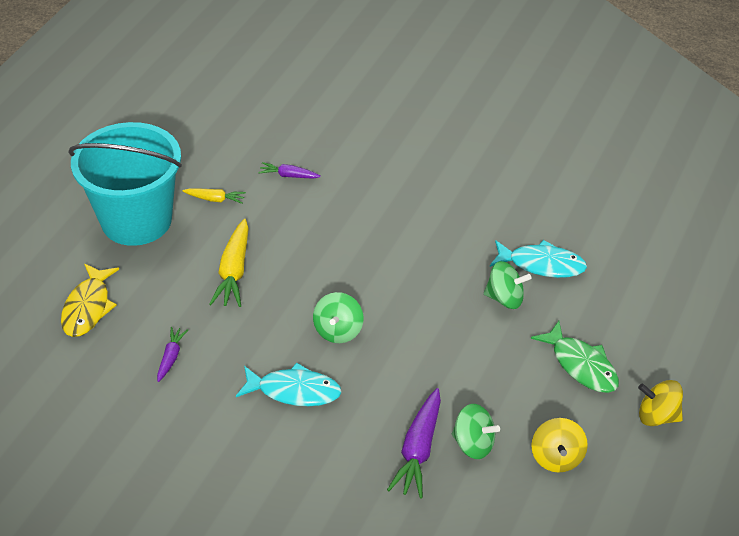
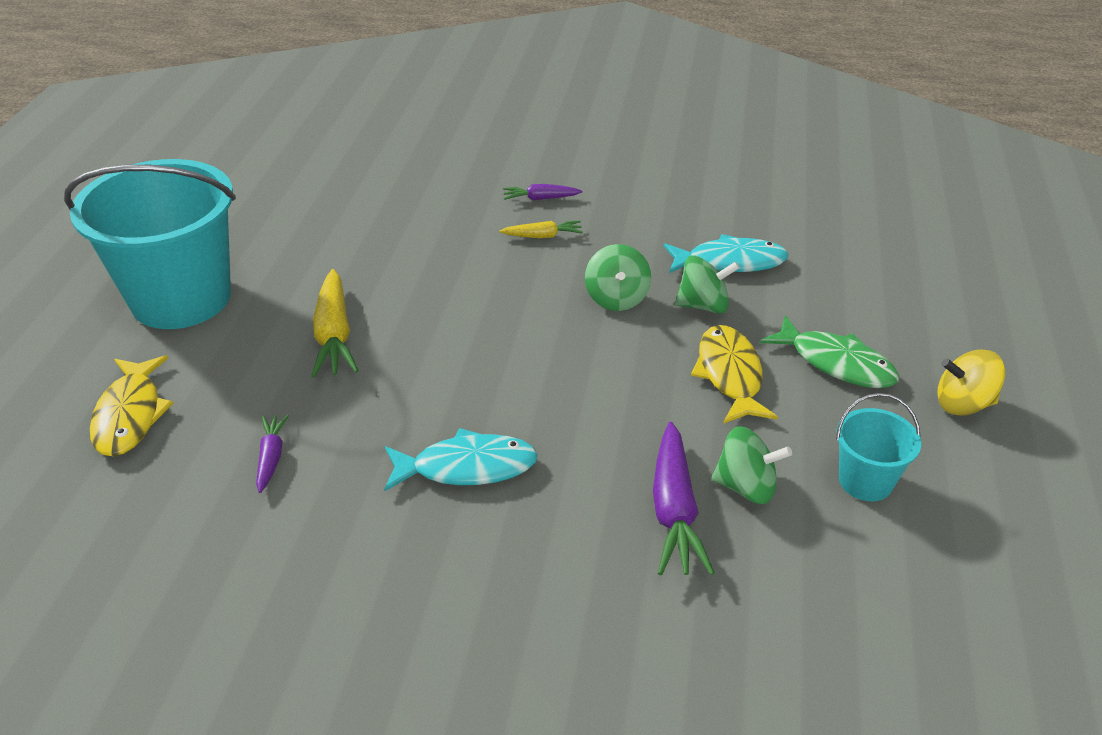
camera: 15 degrees left, 5 degrees down
(215, 199) = (285, 258): yellow carrot -> yellow carrot (543, 236)
(289, 176) = (375, 219): purple carrot -> purple carrot (540, 198)
(338, 331) = (502, 380): green spinning top -> green spinning top (616, 298)
(499, 359) = (730, 375): none -> yellow fish
(557, 458) = (865, 481): yellow spinning top -> turquoise bucket

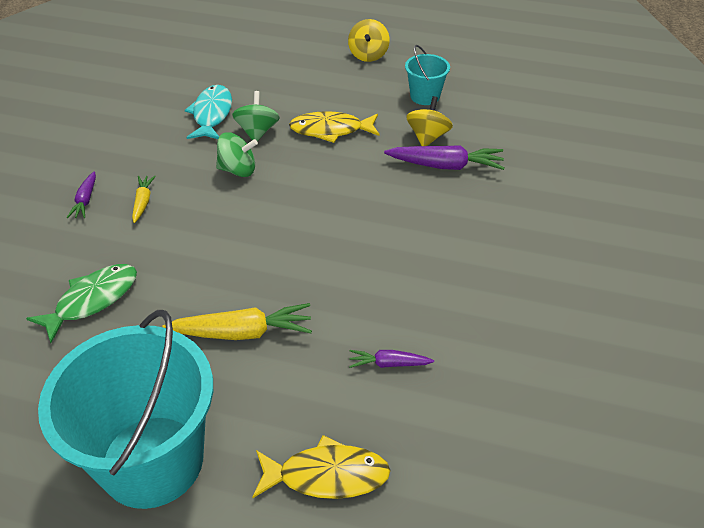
camera: 85 degrees left, 5 degrees up
(467, 467) = (406, 252): turquoise fish -> none
(746, 487) = (427, 137): green spinning top -> yellow spinning top
(836, 363) = (327, 89): green fish -> green fish (92, 300)

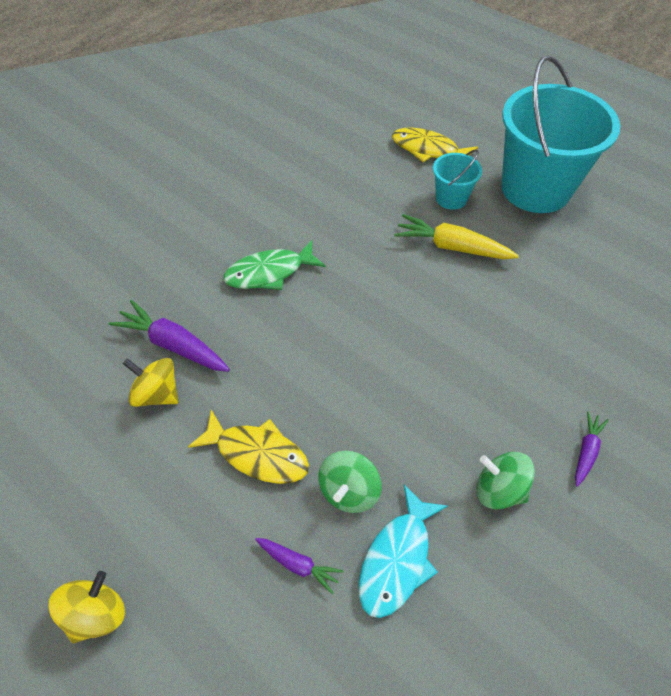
camera: 155 degrees left, 10 degrees up
(92, 300) = (576, 318): green fish -> green fish (269, 273)
(143, 202) = (518, 422): yellow carrot -> none
(238, 170) = (397, 430): green spinning top -> green spinning top (499, 489)
(389, 364) = (355, 192): purple carrot -> purple carrot (298, 564)
(425, 96) = (100, 469): turquoise bucket -> turquoise bucket (451, 198)
(427, 137) = (157, 394): yellow spinning top -> yellow spinning top turned 75 degrees clockwise

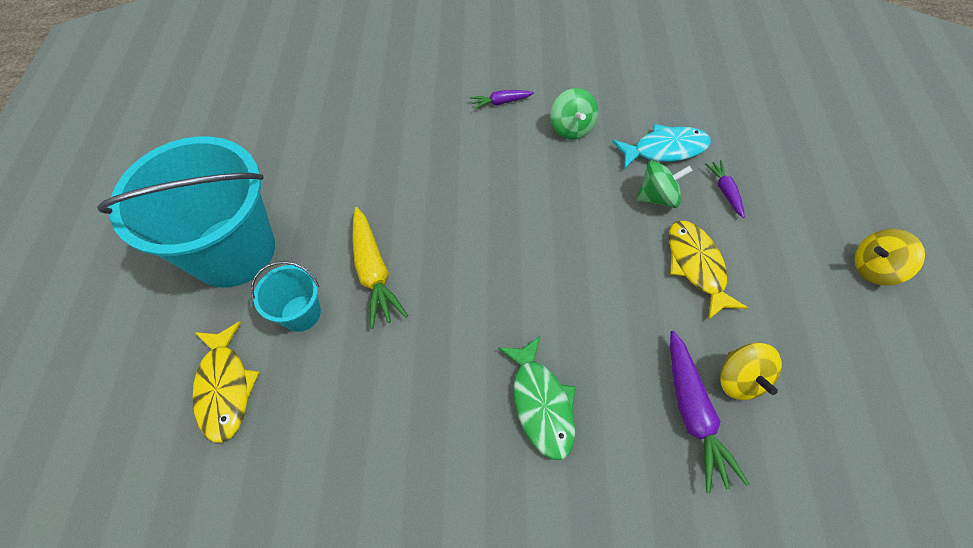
camera: 130 degrees left, 5 degrees up
(269, 273) = (541, 403): green fish -> green fish turned 45 degrees clockwise

